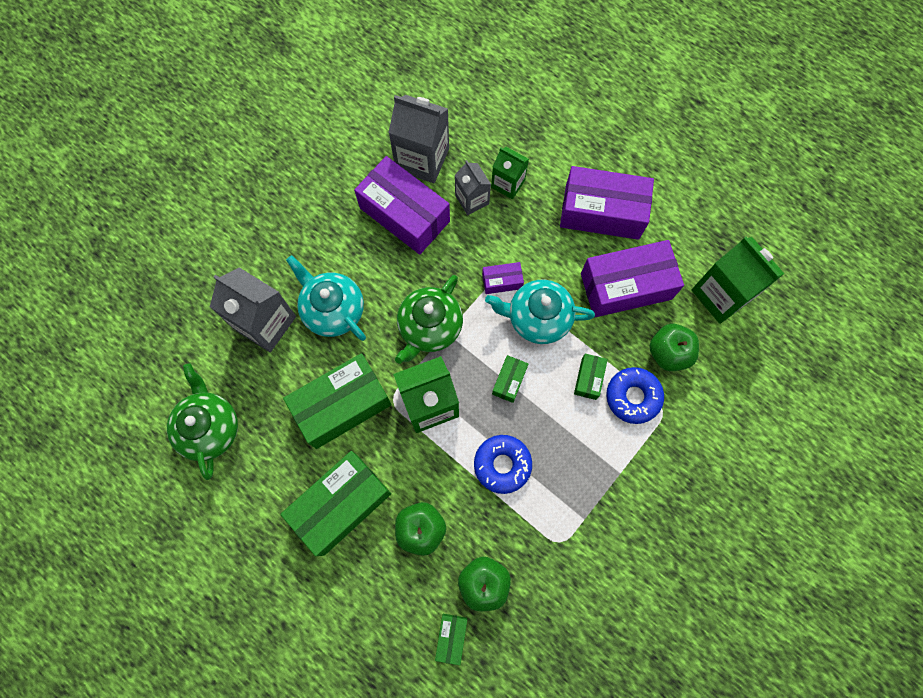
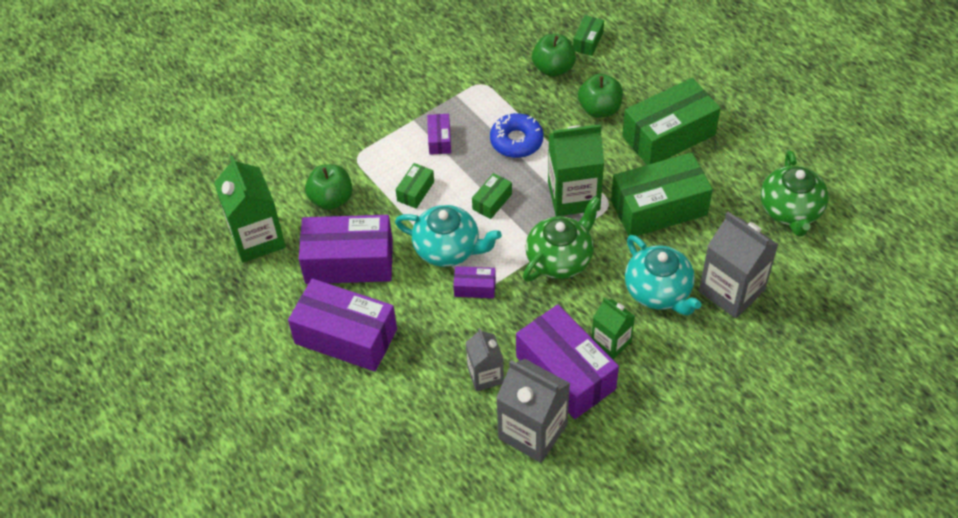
camera: 165 degrees left, 20 degrees down
(508, 184) = (440, 385): green carton -> green carton (611, 342)
(584, 450) = (439, 140): none -> purple box
(633, 397) = (379, 171): blue donut -> none

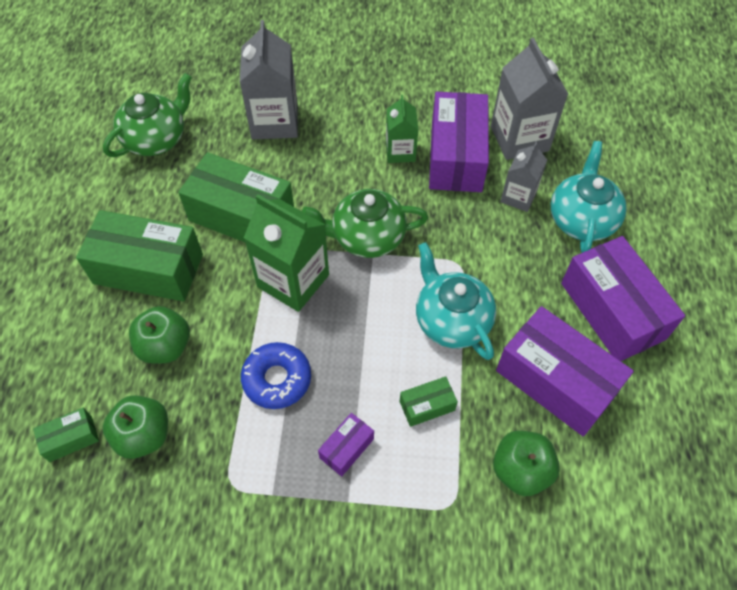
camera: 140 degrees left, 5 degrees up
(257, 238) = (635, 487): green carton -> none
(475, 287) = (461, 268): purple box -> none
(492, 201) = (367, 334): green box -> none
(658, 291) = (324, 158): turquoise teapot -> turquoise teapot (582, 219)

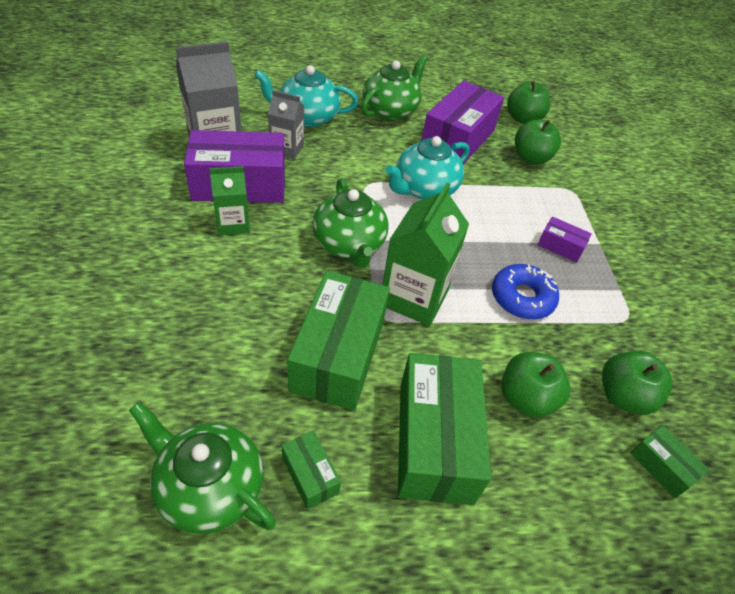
camera: 105 degrees left, 10 degrees down
(274, 121) = (181, 341): grey carton -> none
(427, 406) = (505, 202): green box -> green box (310, 475)
(612, 311) = (391, 110): purple box -> green teapot
(621, 492) = (523, 119): none -> green apple

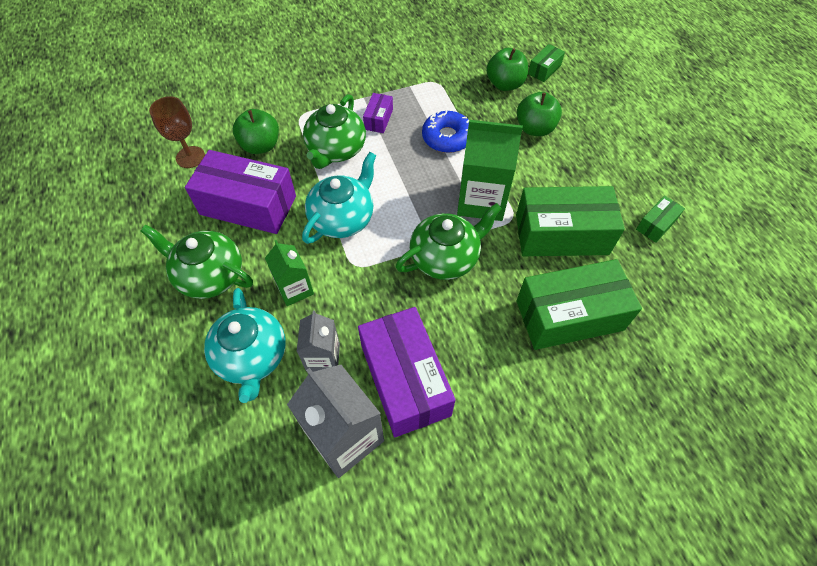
camera: 100 degrees left, 10 degrees up
(209, 487) = (699, 274): green teapot -> green teapot (336, 150)
(233, 224) = (465, 361): green carton -> green carton (295, 289)
(424, 189) = (343, 218): turquoise teapot -> turquoise teapot turned 90 degrees counterclockwise
(435, 441) = (593, 168): green box -> green box (569, 315)
(523, 119) = (190, 157): green apple -> brown goblet

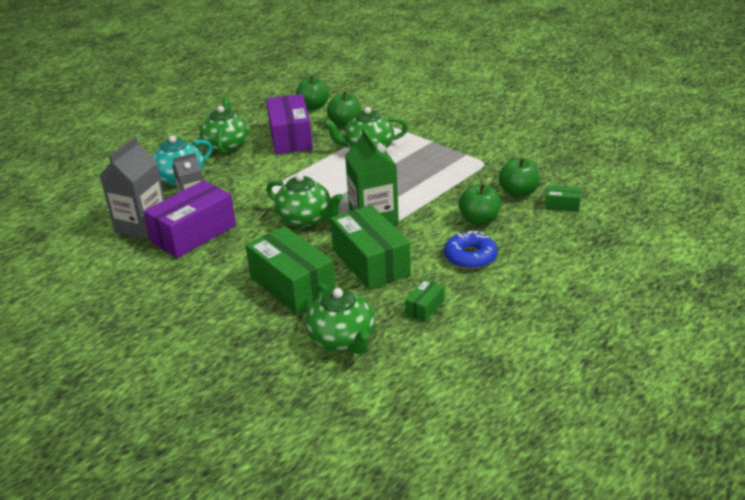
camera: 65 degrees right, 25 degrees down
(190, 157) = (313, 106): brown goblet -> green apple
(295, 289) = (237, 175): green carton -> none
(343, 218) = (307, 171): turquoise teapot -> none
(378, 119) = (415, 154): purple box -> none
(447, 137) = (426, 185): blue donut -> blue donut (470, 257)
(656, 224) = (425, 307): green box -> green box turned 75 degrees counterclockwise
(682, 307) = (342, 340): none -> green teapot

